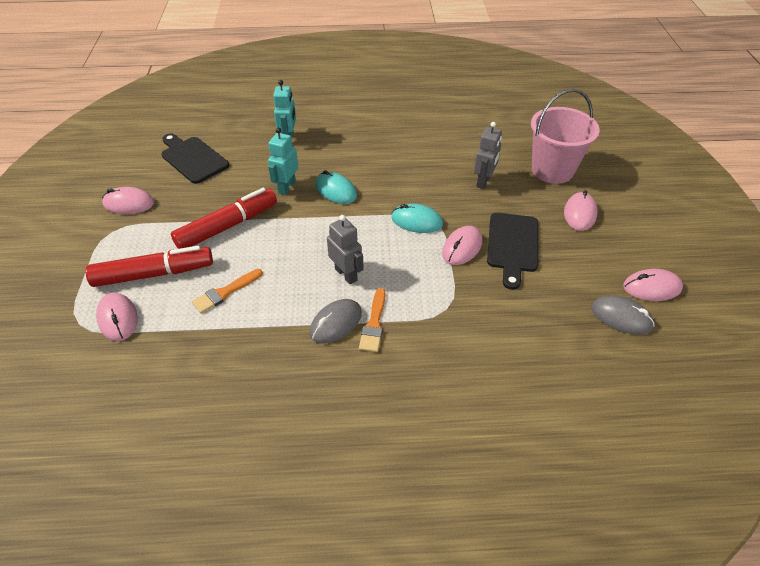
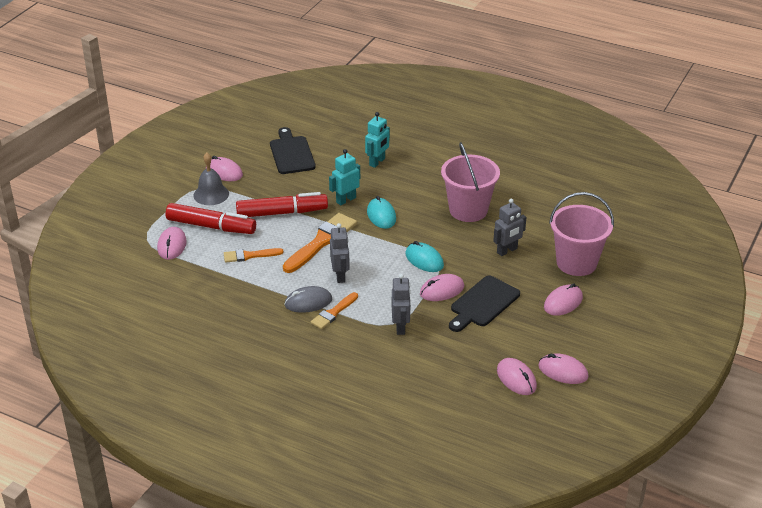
camera: 30 degrees right, 10 degrees down
(129, 235) = (211, 194): none -> grey bell
(296, 242) = (321, 241): none -> orange brush
(413, 155) = (468, 210): none -> pink bucket
(458, 309) = (400, 327): none -> grey robot
(621, 317) = (516, 379): grey mouse -> pink mouse

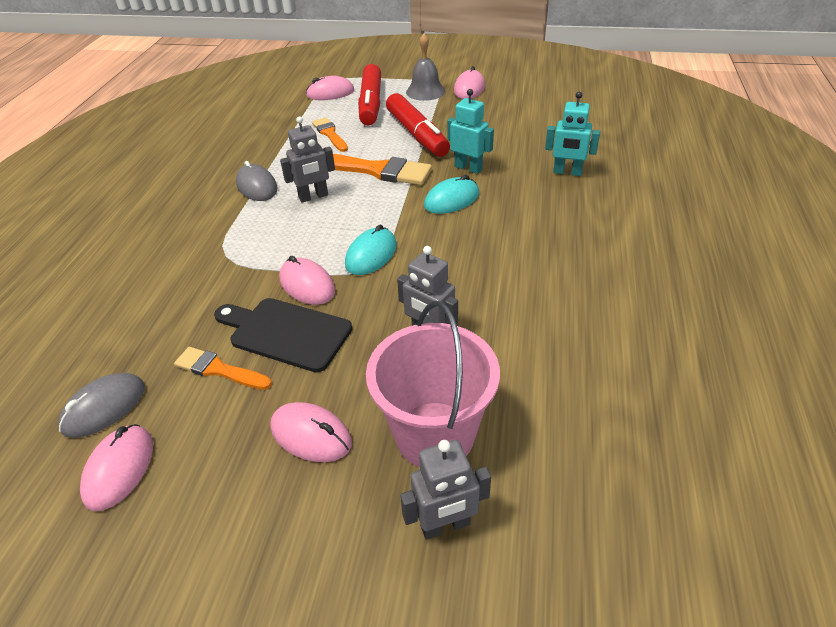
camera: 75 degrees right, 5 degrees up
(291, 153) = (535, 115): black cutting board -> none
(333, 313) = (240, 207): orange brush -> orange brush (219, 369)
(400, 327) = (219, 264): grey robot -> grey robot (445, 525)
(468, 210) = (512, 272): pink bucket -> none
(516, 379) = (104, 408): pink mouse -> grey mouse

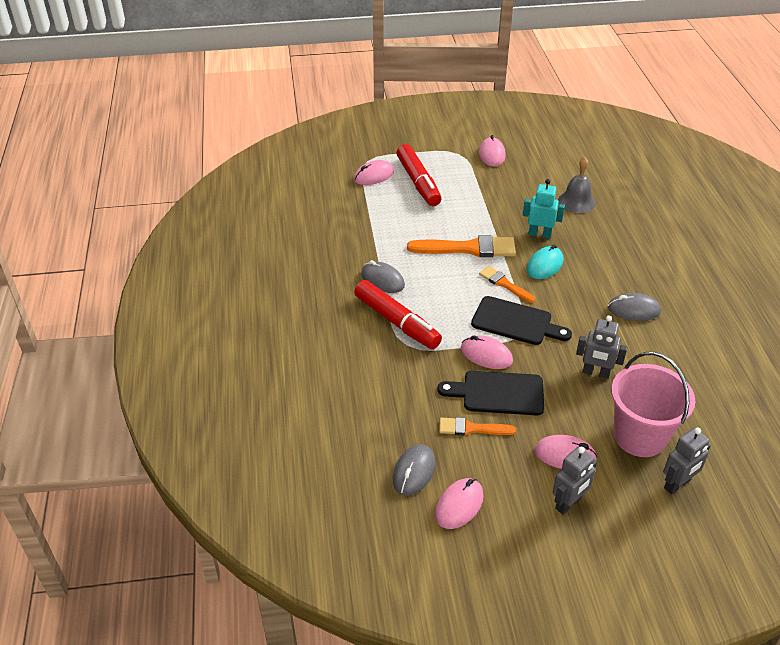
camera: 20 degrees left, 0 degrees up
(119, 469) = (459, 505): pink mouse -> pink mouse turned 45 degrees clockwise
(313, 197) = (436, 281): grey robot -> grey robot (568, 503)
(330, 134) = (405, 219): orange brush -> orange brush (504, 284)
(371, 255) = (516, 322): turquoise mouse -> black cutting board
(417, 134) = (479, 208): red marker -> red marker (397, 322)
(425, 91) = (456, 162): grey bell -> grey bell (576, 202)
(532, 267) = (633, 310): none -> grey mouse
(567, 172) = (615, 226): turquoise robot -> none

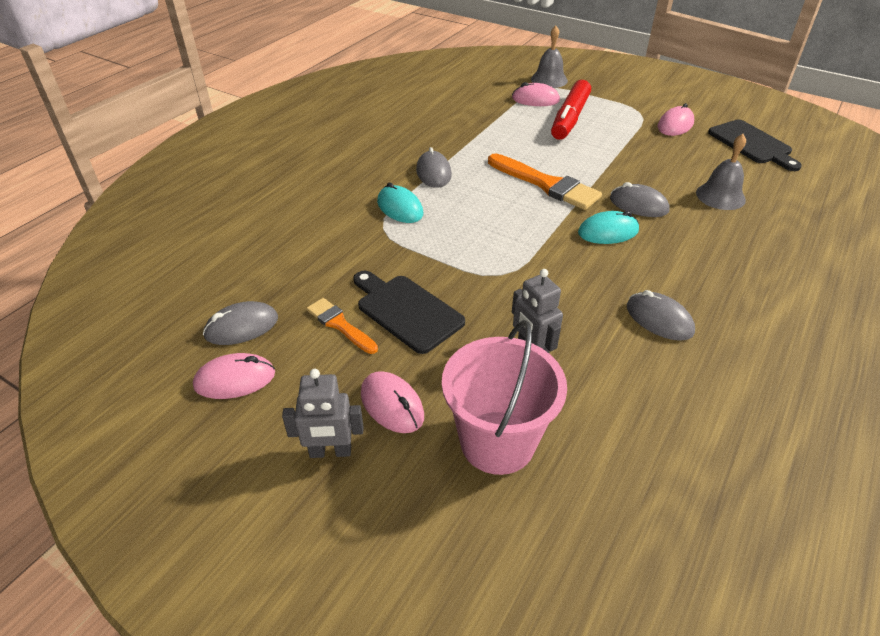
camera: 40 degrees right, 0 degrees up
(361, 151) = (549, 80): none -> grey bell
(397, 322) = (400, 208): red marker -> turquoise mouse
(486, 355) = (441, 274): pink mouse -> none
(504, 284) = (542, 227): orange brush -> none
(516, 322) = (509, 263): black cutting board -> black cutting board (752, 144)
(539, 234) = (638, 205): turquoise robot -> grey mouse
(677, 484) = (473, 522): grey robot -> none

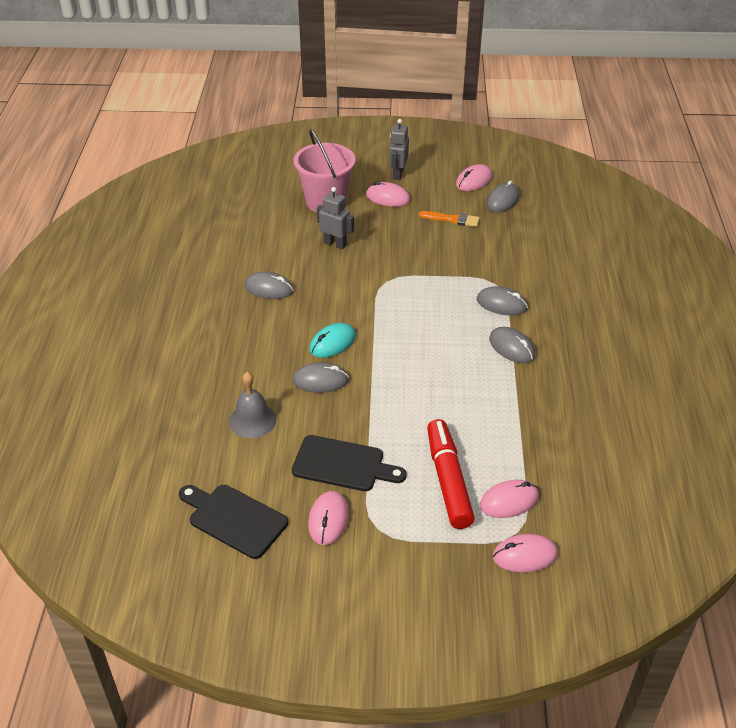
camera: 150 degrees right, 0 degrees up
(330, 452) = (398, 174): grey robot -> grey robot turned 45 degrees counterclockwise
(400, 208) = (501, 304): turquoise mouse -> grey mouse
(406, 311) = (424, 239): black cutting board -> black cutting board (343, 464)
(546, 184) = (409, 373): orange brush -> none
(549, 80) = (525, 555): grey bell -> pink mouse

